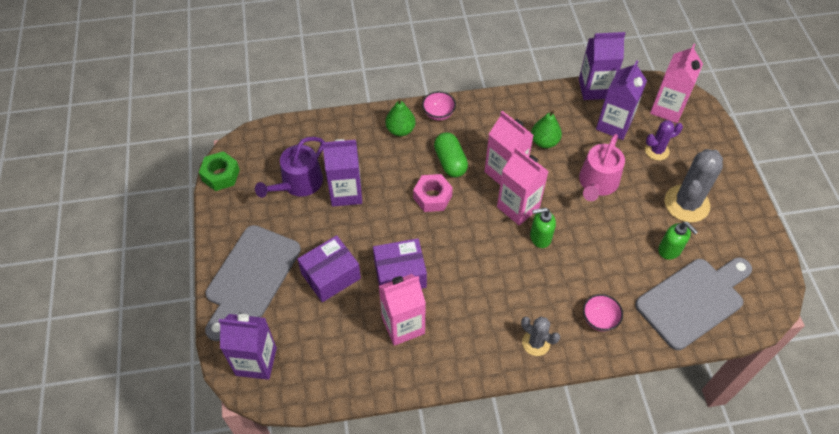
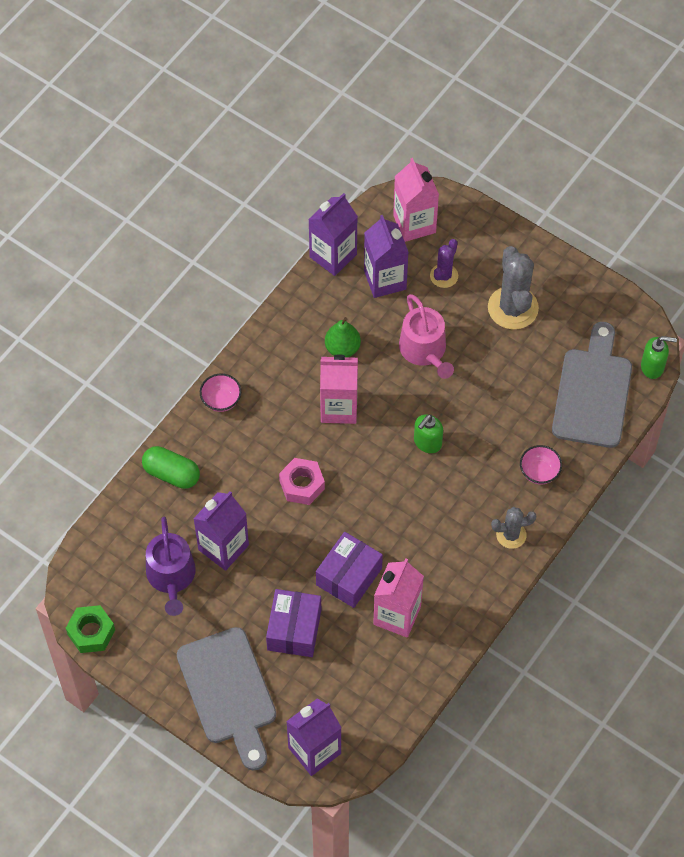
camera: 45 degrees left, 5 degrees up
(400, 130) = (204, 446): green pear -> none
(450, 162) = (282, 439): green capsule -> green capsule (171, 474)
(518, 207) = (382, 431): pink carton -> none
(670, 250) = (537, 363): green soap dispenser -> green soap dispenser (652, 367)

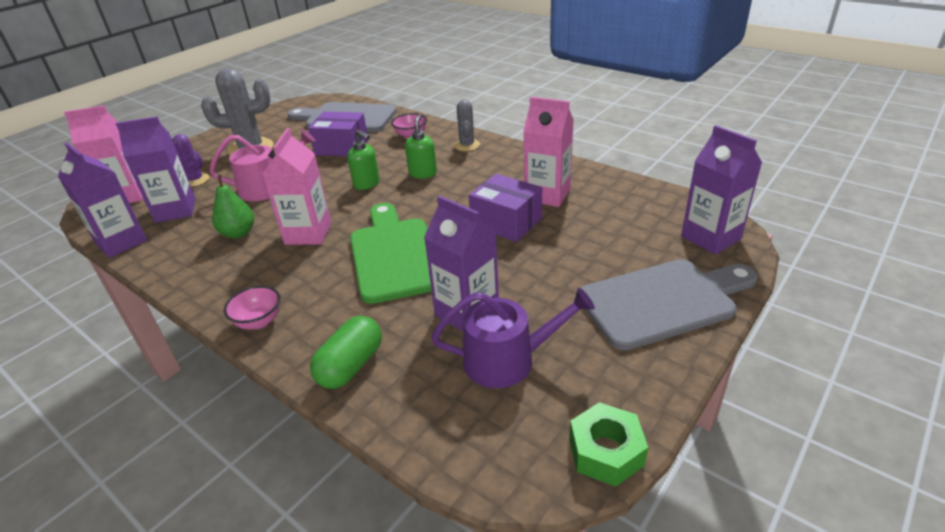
camera: 85 degrees left, 25 degrees down
(294, 629) = (571, 255): purple box -> purple box (341, 147)
(302, 485) = (394, 255): pink nut -> green cutting board
(652, 367) = (334, 99): green soap dispenser -> green soap dispenser (423, 173)

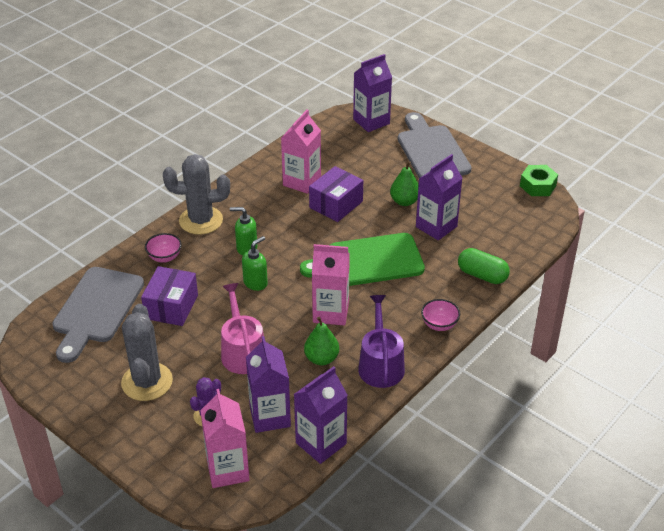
camera: 90 degrees left, 5 degrees up
(467, 145) = (201, 220): grey cactus -> grey cactus, size x1.78
(508, 360) = (478, 212): purple watering can -> purple watering can (380, 364)
(522, 279) = (404, 201): none -> green pear

